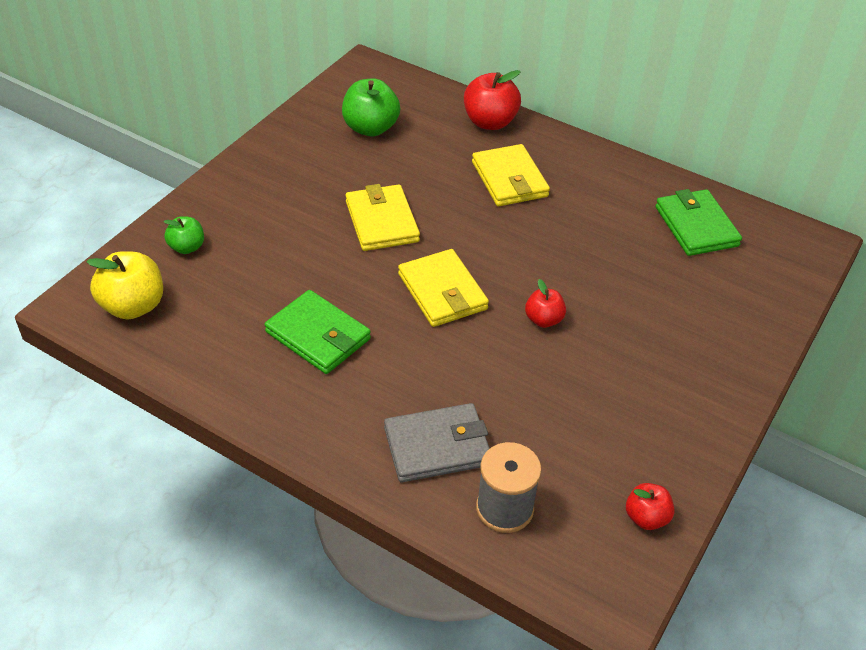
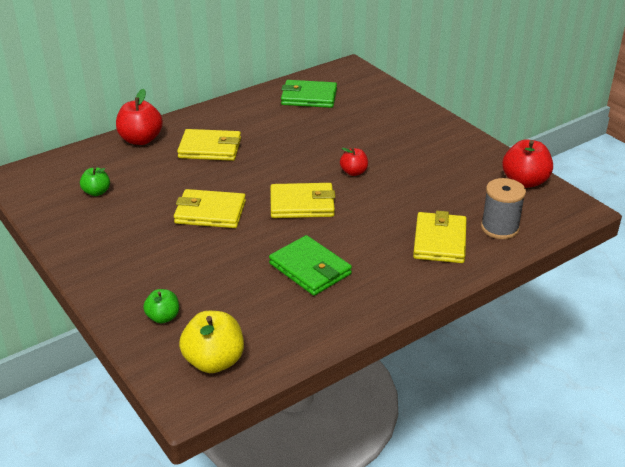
camera: 65 degrees left, 10 degrees down
(318, 335) = (310, 269): green wallet -> green wallet turned 75 degrees clockwise
(370, 128) = (96, 192): green apple -> green apple, size x0.59
(437, 446) = (439, 241): grey wallet -> yellow wallet
(646, 517) = (524, 181): red apple -> red apple, size x1.70

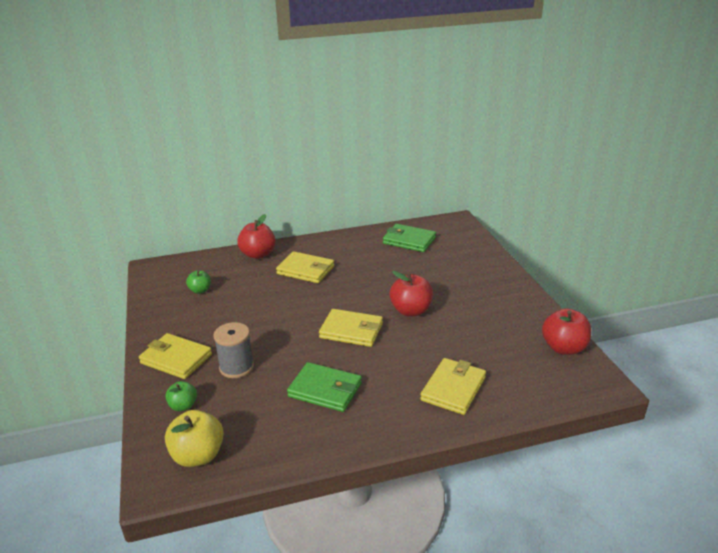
camera: 20 degrees right, 5 degrees down
(210, 212) = (274, 323): yellow wallet -> yellow wallet (176, 359)
(310, 269) = (325, 390): green wallet -> green wallet turned 45 degrees counterclockwise
(354, 172) = (411, 311): red apple -> red apple, size x1.70
(499, 228) = (516, 388): grey spool -> grey spool (236, 367)

